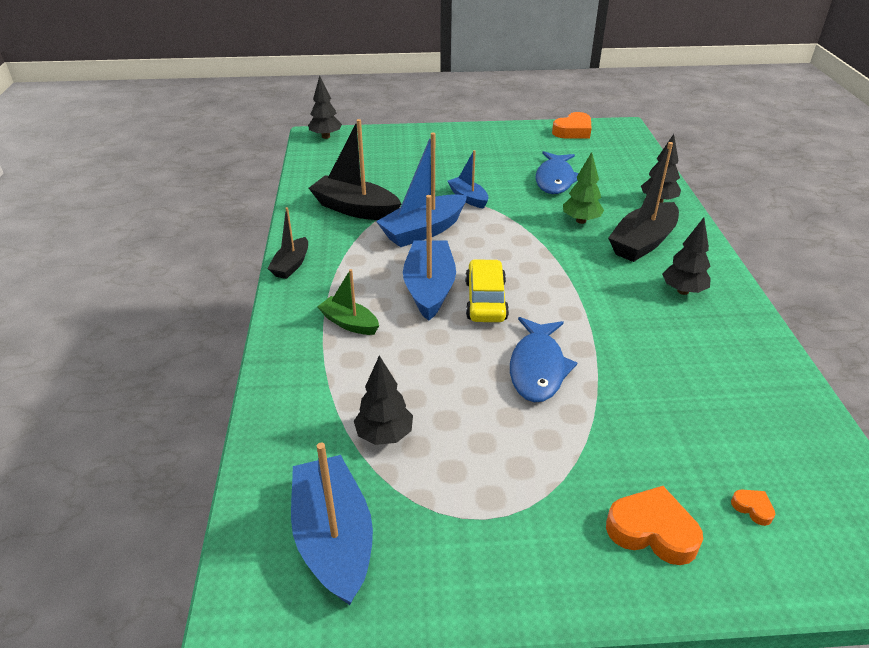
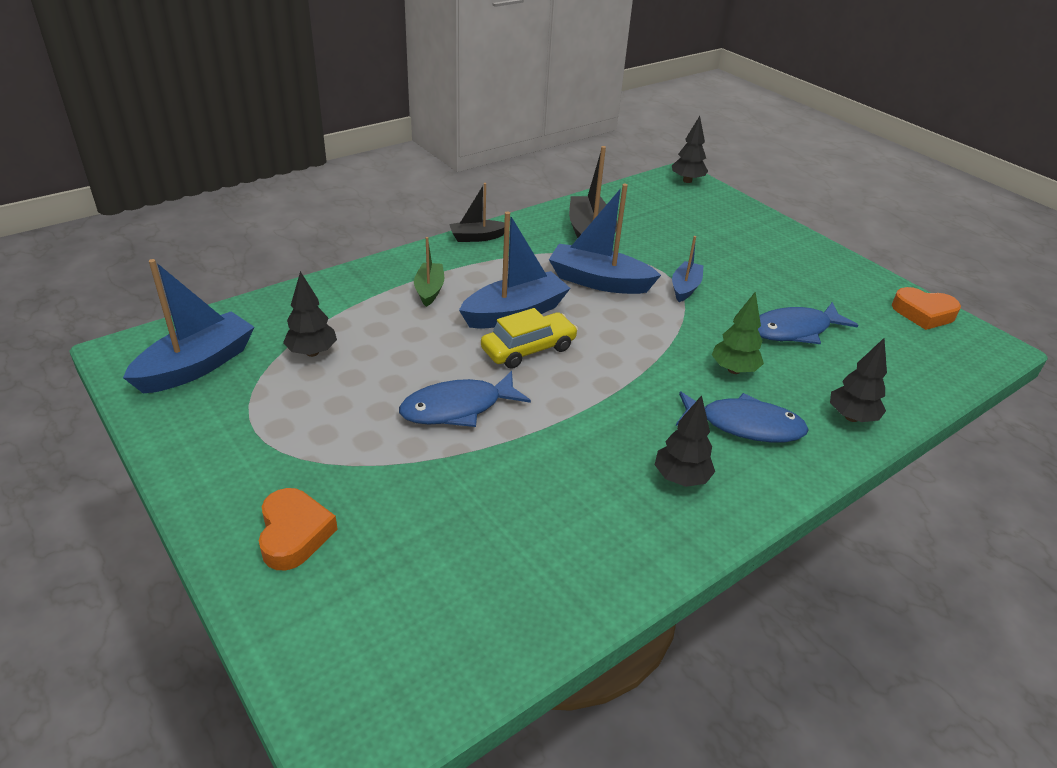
camera: 55 degrees right, 0 degrees up
(642, 242) = (744, 425): black boat -> blue fish
(752, 508) = (363, 601): orange heart -> none

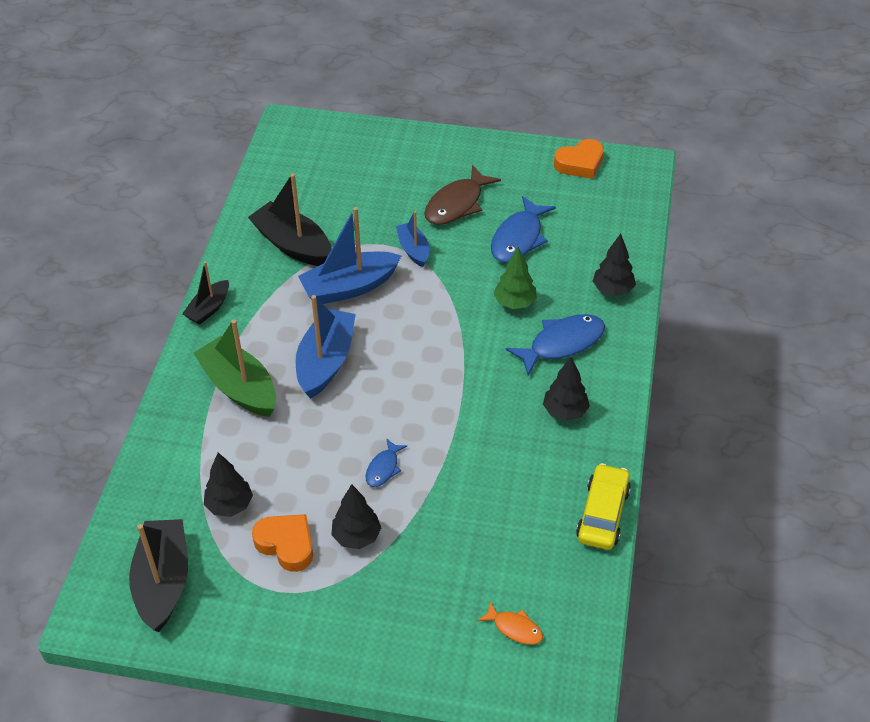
camera: 40 degrees left, 10 degrees up
(197, 366) = (163, 582): blue boat -> black boat
(294, 534) = (398, 629): orange heart -> orange heart (286, 544)
(389, 622) = (514, 628): none -> orange fish
(429, 290) = (239, 387): green boat -> green boat, size x1.74
(457, 408) = (383, 468): blue fish -> blue fish, size x0.54
(528, 349) = (372, 386): yellow car -> yellow car (603, 514)
(687, 181) = (298, 127): black tree -> black tree (356, 536)
(763, 281) = (457, 204): none -> brown fish

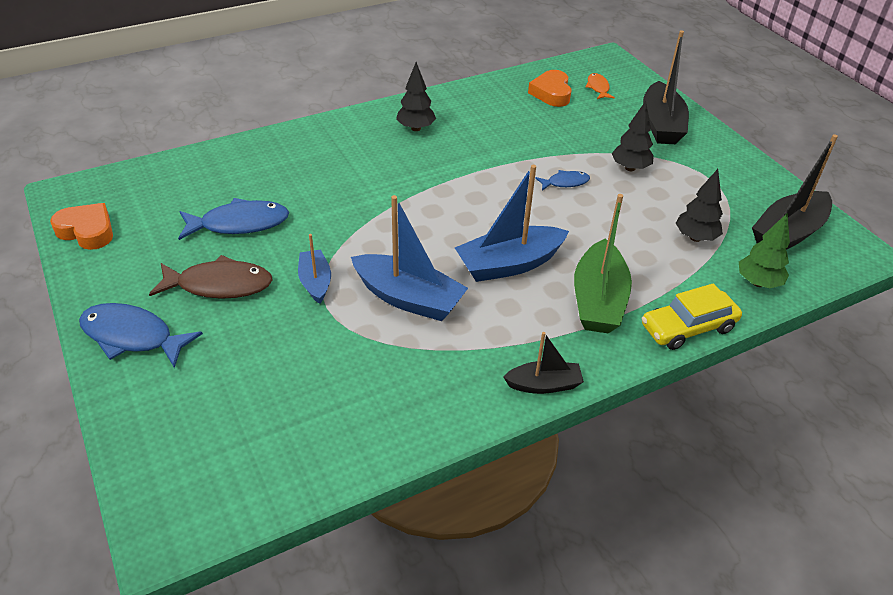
camera: 130 degrees left, 5 degrees down
(286, 544) = (680, 194): orange heart -> orange heart (551, 93)
(293, 245) = (391, 376): black boat -> black boat (661, 124)
(413, 249) = (315, 282): blue boat -> blue boat turned 135 degrees clockwise
(515, 303) = (327, 193): green tree -> green tree (758, 283)
(562, 344) = (349, 153): blue fish -> blue fish (132, 336)
(603, 514) = (481, 87): yellow car -> yellow car (688, 327)
(612, 290) = (262, 151): black tree -> none

